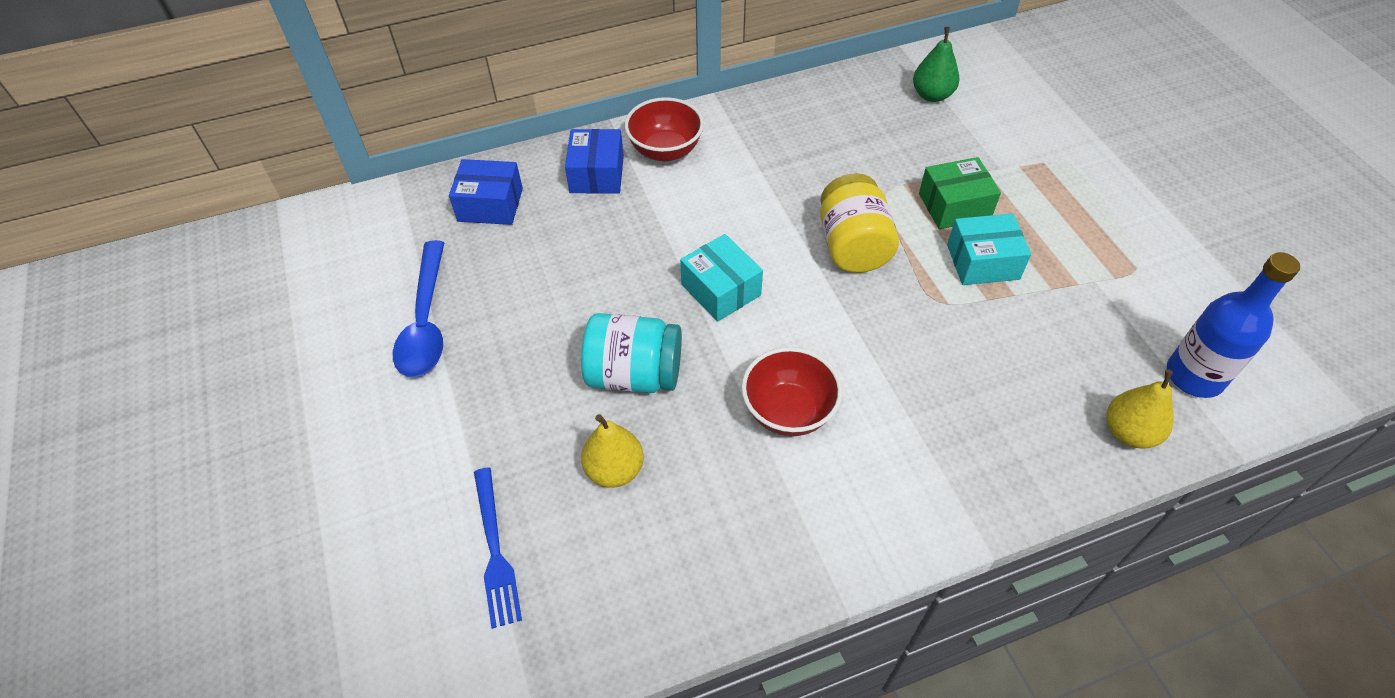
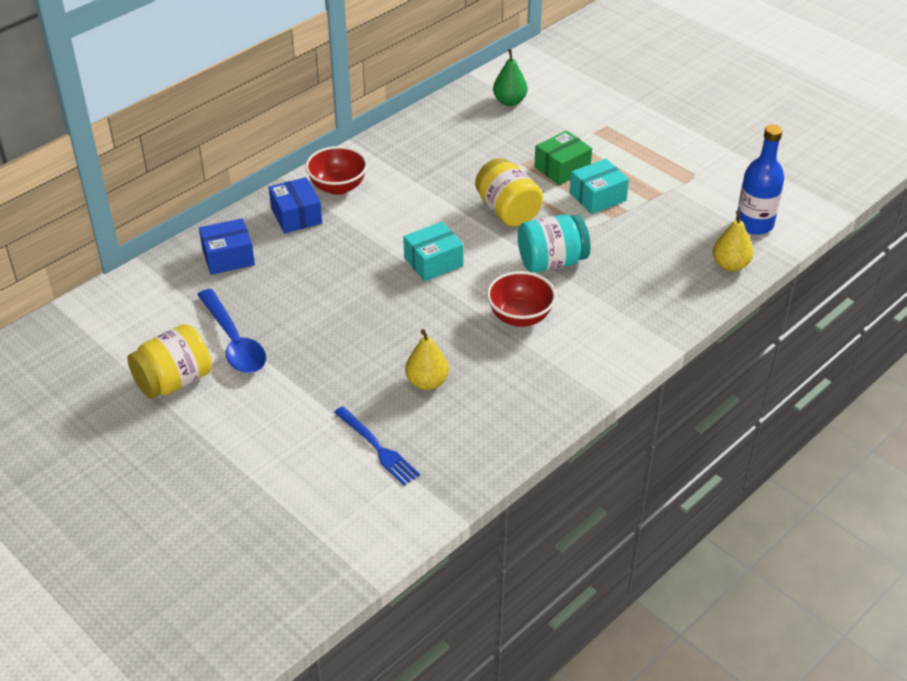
camera: 25 degrees left, 10 degrees down
(328, 352) = (174, 381): none -> yellow jar
(634, 374) = (405, 327): turquoise jar -> turquoise jar (551, 262)
(721, 290) = (433, 262): turquoise box -> turquoise box turned 60 degrees counterclockwise

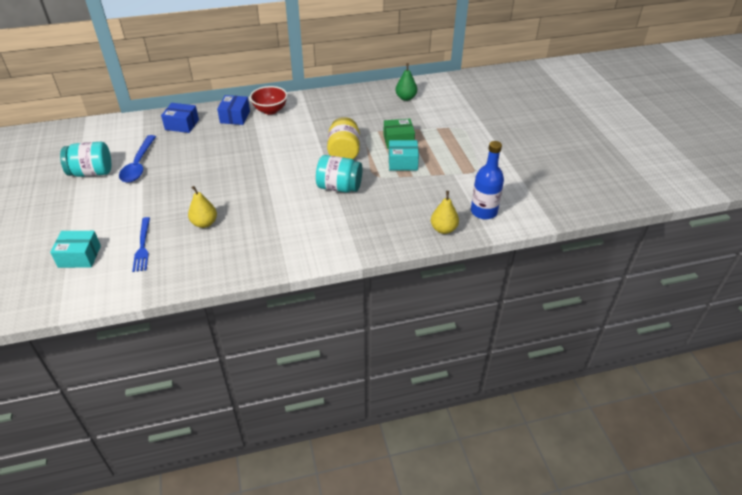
camera: 30 degrees right, 0 degrees up
(174, 381) = (92, 172): yellow jar -> turquoise jar
(433, 262) = (276, 163): turquoise box -> turquoise box (79, 256)
(520, 317) = (290, 209): red bowl -> none

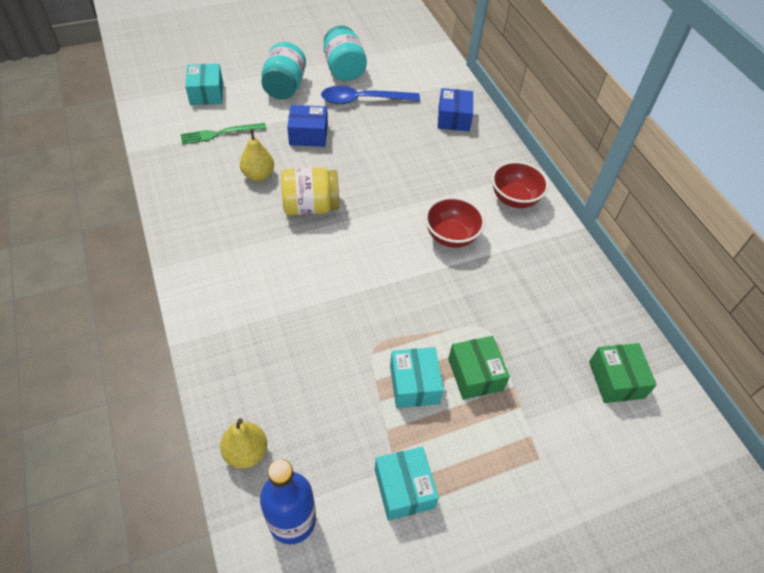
camera: 80 degrees right, 10 degrees up
(142, 246) = (220, 133): blue fork -> green fork
(235, 117) = (486, 164): blue box -> blue box (308, 134)
(295, 138) = (451, 236): none -> red bowl
(339, 187) = (340, 302): turquoise jar -> turquoise jar (285, 87)
(344, 152) = (427, 300): yellow jar -> yellow jar (310, 206)
(406, 98) = (616, 380): green pear -> green box
(465, 171) = (404, 488): none -> turquoise box

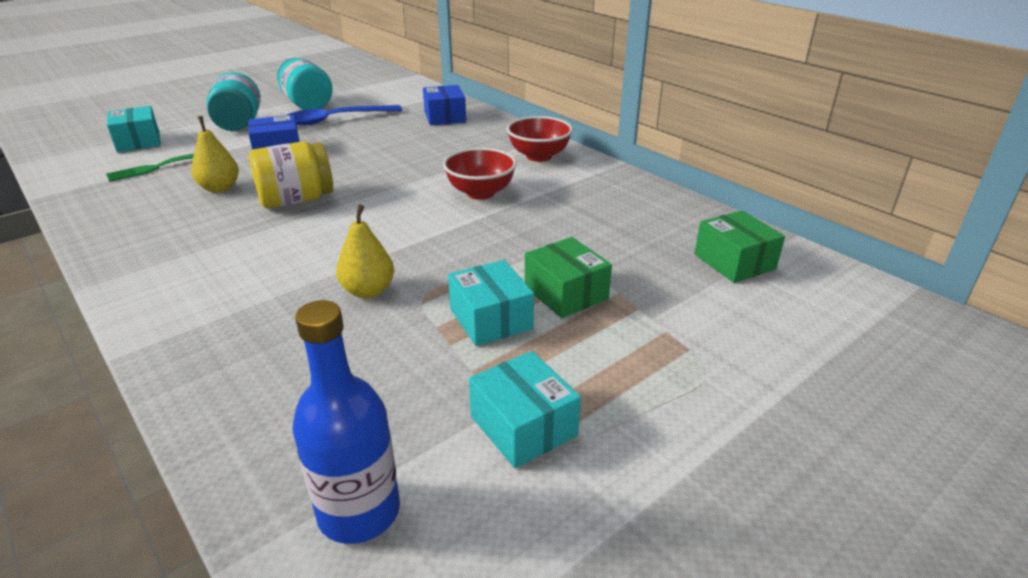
camera: 15 degrees left, 20 degrees down
(246, 452) = (259, 448): yellow pear -> yellow pear (368, 291)

